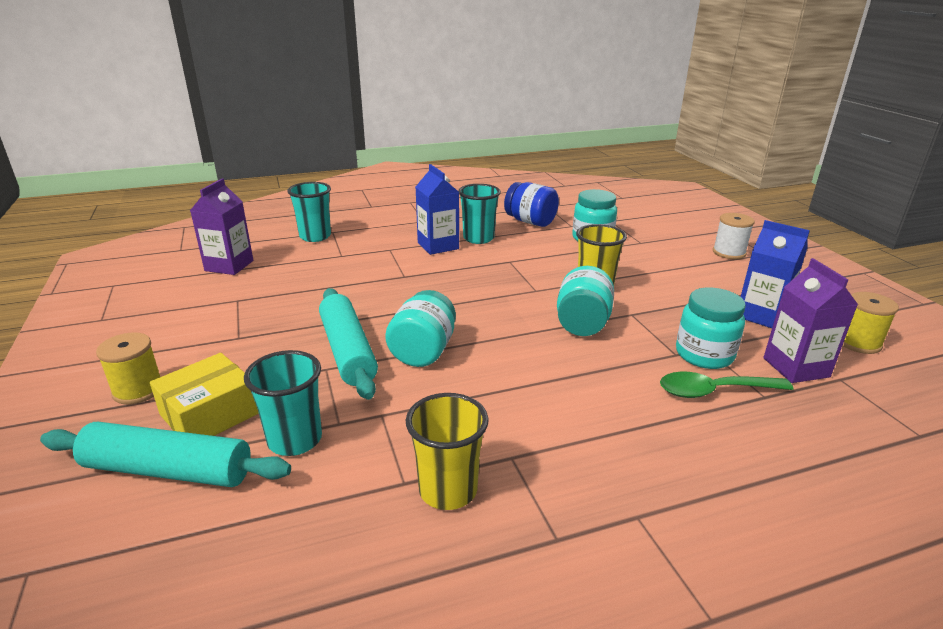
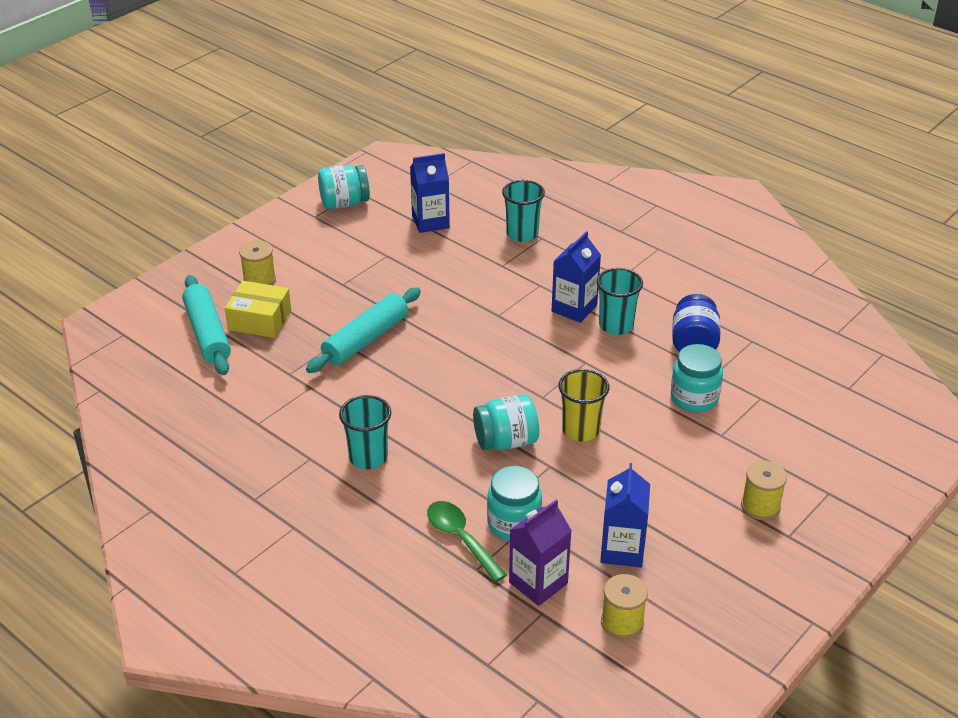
camera: 60 degrees right, 10 degrees up
(229, 266) = (430, 222): purple carton -> blue carton
(295, 440) = (262, 364): turquoise cup -> turquoise cup (368, 457)
(423, 351) = (394, 374): turquoise jar -> turquoise jar (344, 203)
(448, 490) = (263, 443): yellow cup -> none
(729, 253) = (760, 506): white spool -> yellow spool

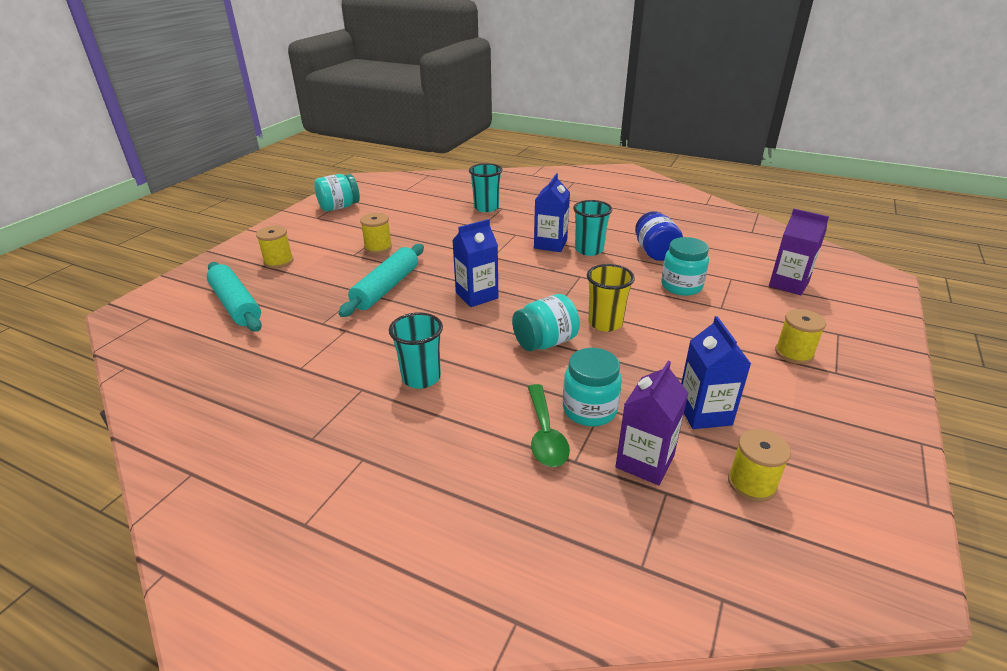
camera: 15 degrees left, 5 degrees down
(260, 320) = (284, 288): yellow box -> none
(373, 278) = (378, 247): none -> yellow spool
(430, 222) = (412, 209): blue carton -> blue carton (477, 295)
(461, 539) = (545, 434): green spoon -> green spoon turned 135 degrees counterclockwise
(823, 419) = (788, 284): none -> purple carton

